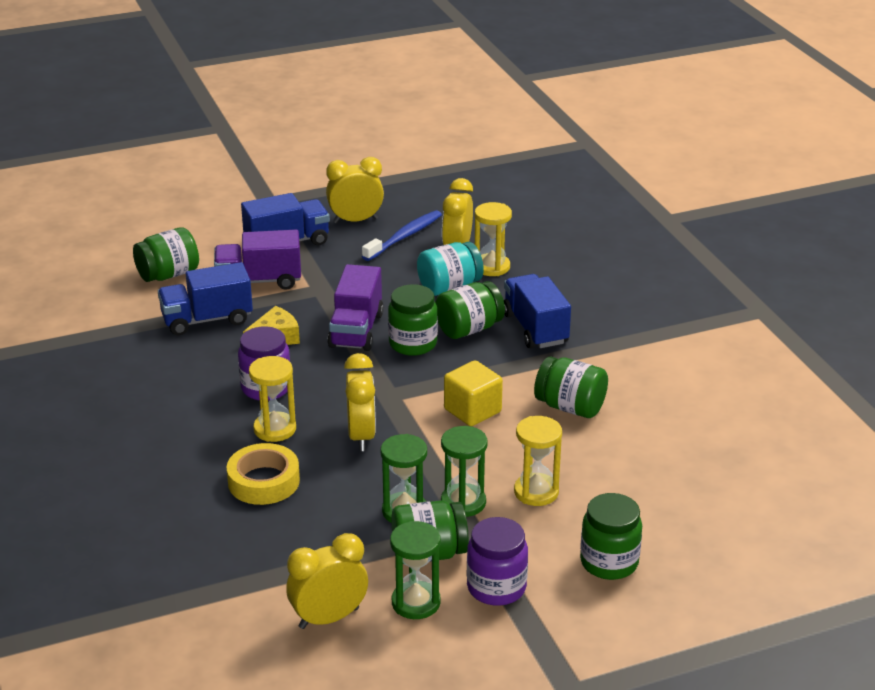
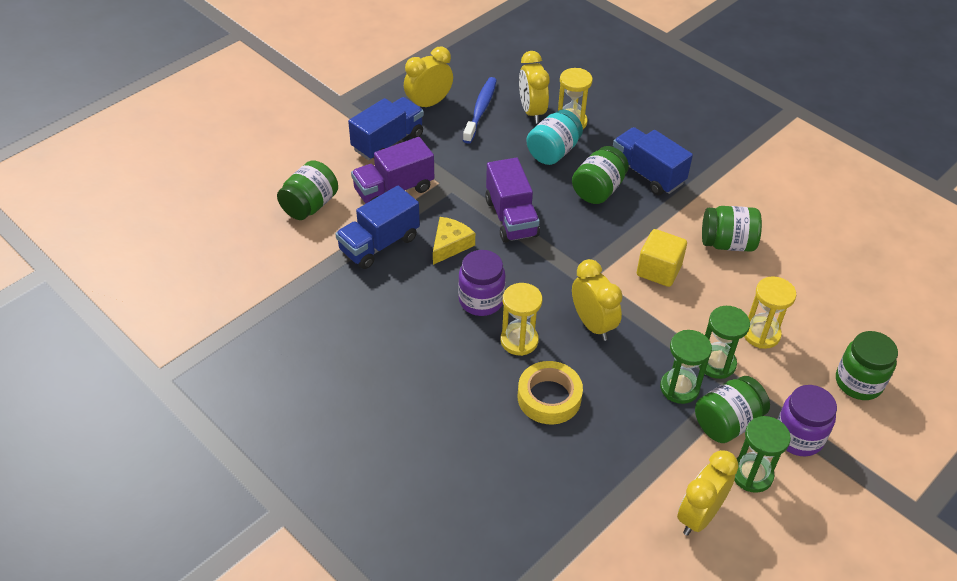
camera: 25 degrees left, 15 degrees up
(413, 344) = (565, 218): green jar -> none

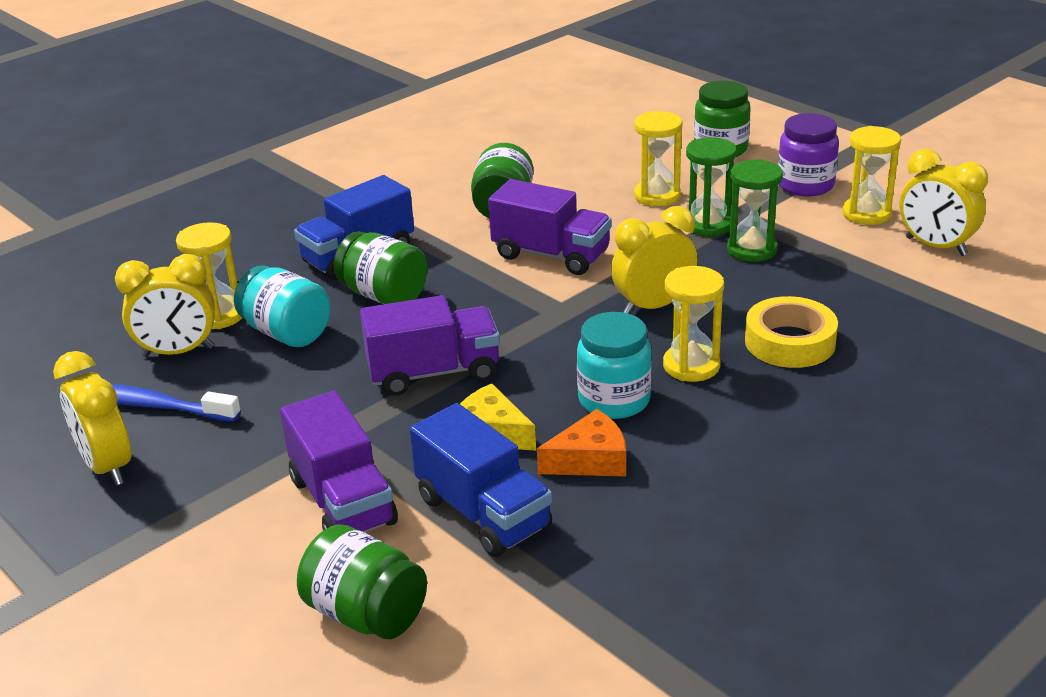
camera: 85 degrees left, 15 degrees down
(388, 142) = (203, 515): blue truck -> none
(422, 288) = (590, 460): none -> orange cheese
(481, 300) = (614, 400): purple jar -> turquoise jar
(658, 270) = (551, 255): yellow cube -> purple truck
(727, 423) = (797, 223): green jar -> none
(751, 474) = (866, 214): green hourglass -> yellow hourglass

